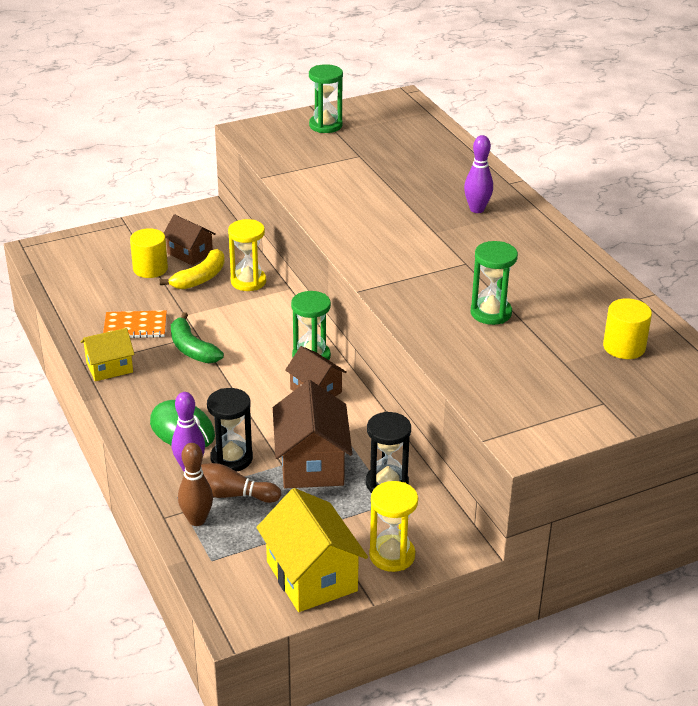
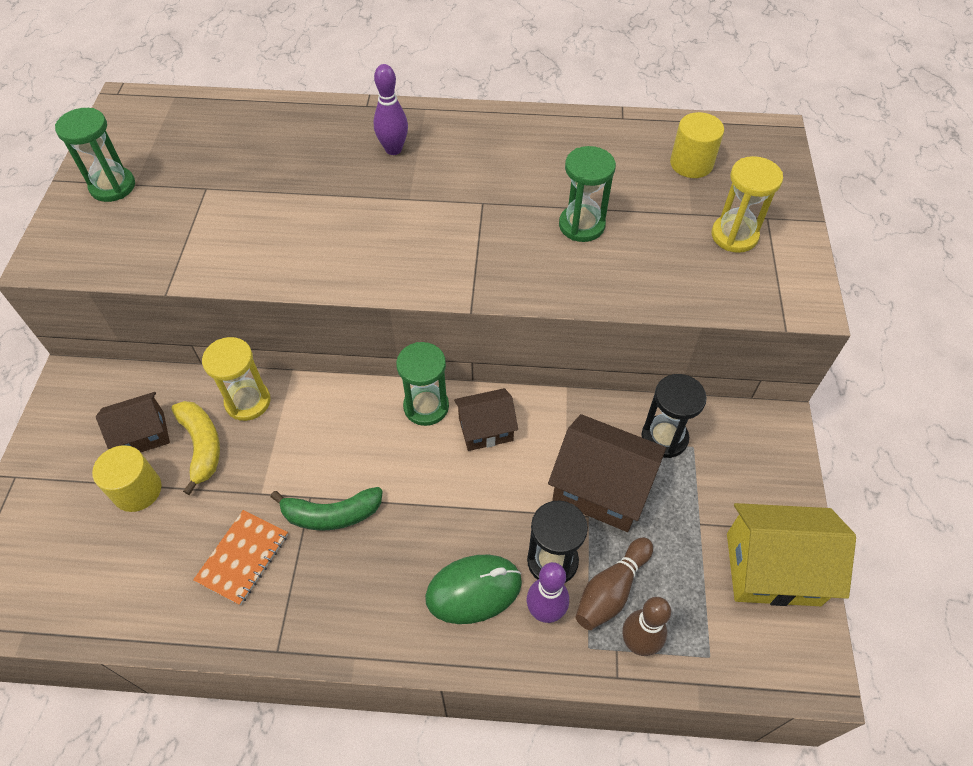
camera: 60 degrees left, 20 degrees up
(109, 367) = (304, 622): yellow house -> none
(392, 555) = (770, 484): yellow hourglass -> yellow hourglass (734, 236)

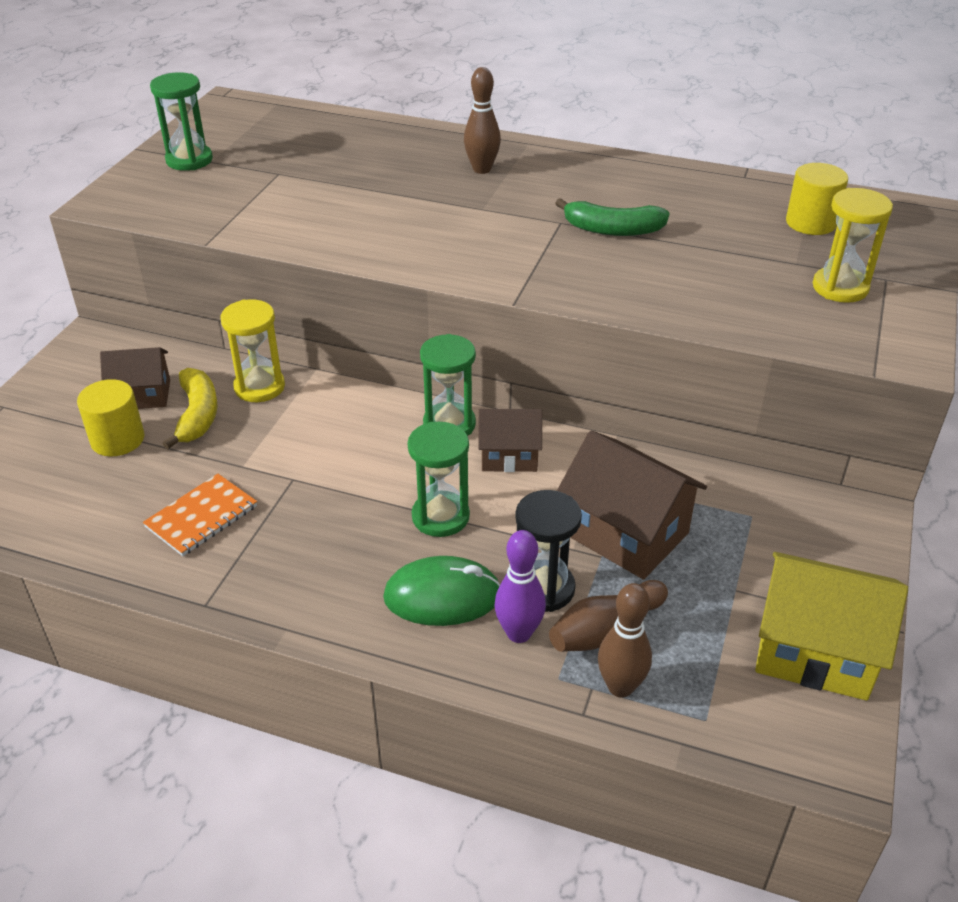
camera: 15 degrees right, 15 degrees down
(331, 514) = (310, 498): green banana -> green banana (612, 230)
(393, 149) = (482, 169): purple bowling pin -> brown bowling pin
(581, 225) = (664, 255): green hourglass -> green hourglass (440, 516)
(664, 438) = (718, 501): black hourglass -> none

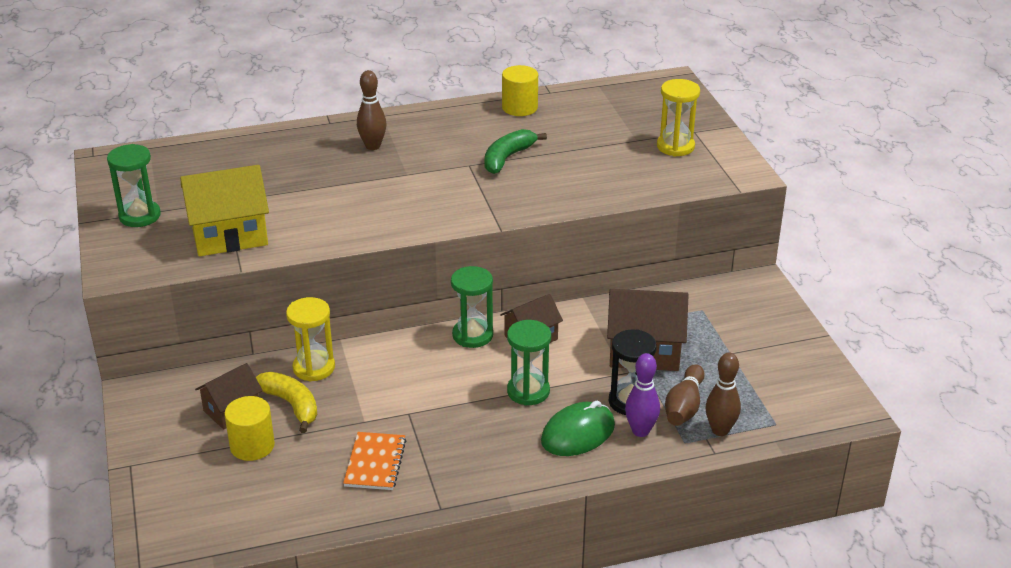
camera: 35 degrees left, 5 degrees down
(612, 230) = (507, 158): green banana -> green banana turned 150 degrees clockwise
(810, 223) = (620, 110): yellow cylinder -> yellow cylinder (519, 107)
(815, 651) = (796, 365): yellow house -> yellow house (229, 235)

